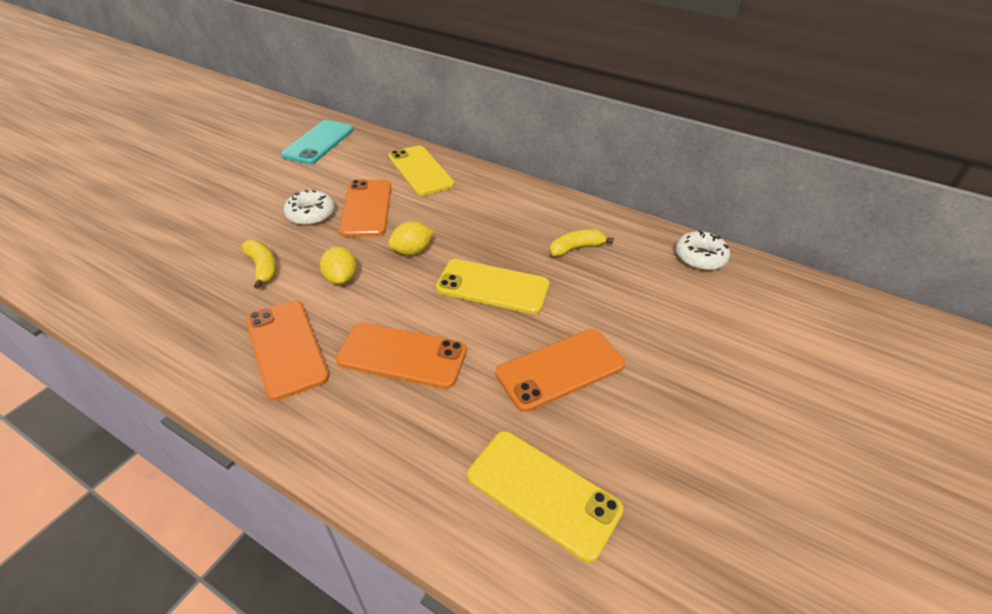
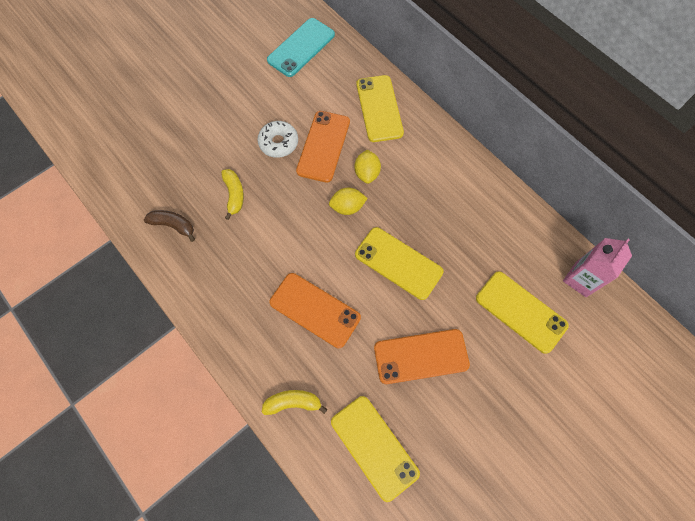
camera: 20 degrees right, 25 degrees up
(179, 313) = (173, 225): none -> brown banana
(286, 348) = (239, 279): orange phone -> none
(341, 278) = (288, 222): yellow lemon -> yellow lemon (367, 173)
(576, 248) = (479, 240): yellow banana -> yellow banana (293, 403)
(654, 298) = (520, 311): none -> yellow phone
(700, 257) = (580, 279): white donut -> pink carton

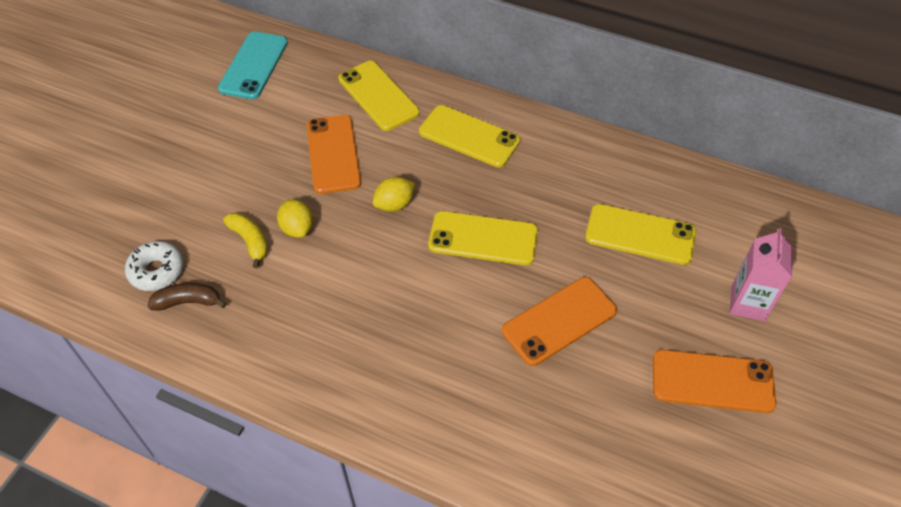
camera: 25 degrees left, 15 degrees down
(278, 143) = (277, 169): white donut -> white donut (157, 271)
(293, 403) = (439, 431): yellow banana -> none
(315, 310) = (413, 323): orange phone -> orange phone (712, 381)
(367, 173) = (398, 163): yellow lemon -> yellow lemon (297, 228)
(374, 447) = (558, 435): yellow phone -> yellow phone (469, 136)
(580, 279) = (683, 181): pink carton -> pink carton (748, 303)

